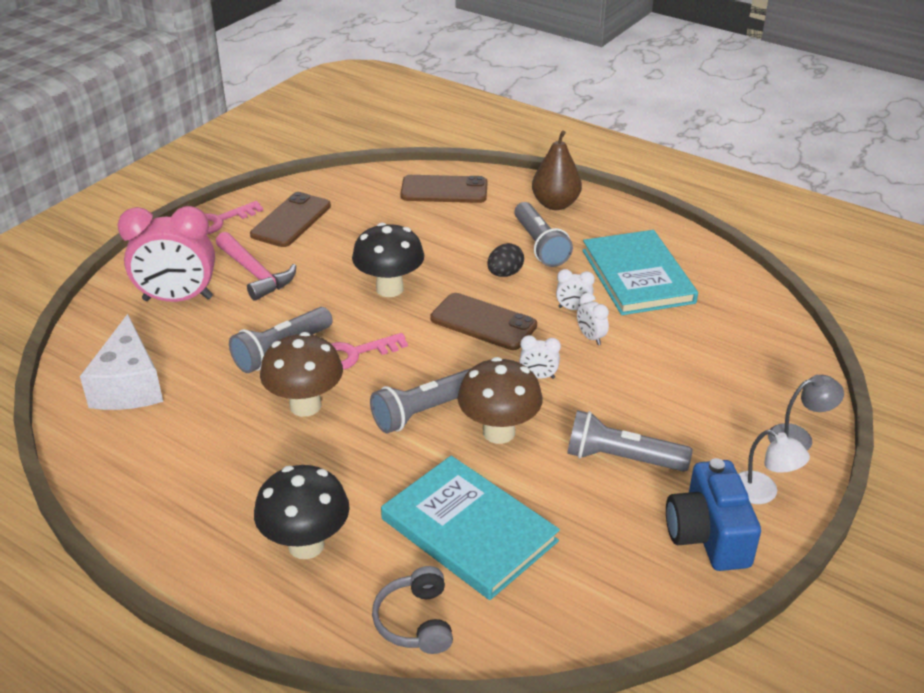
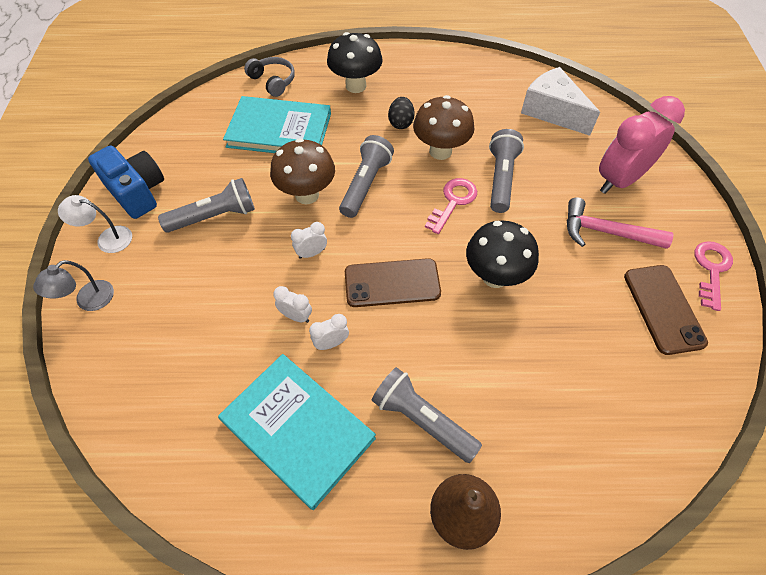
camera: 145 degrees right, 20 degrees up
(444, 190) = (594, 458): brown phone -> none
(505, 274) = (421, 353): black egg -> black egg (401, 123)

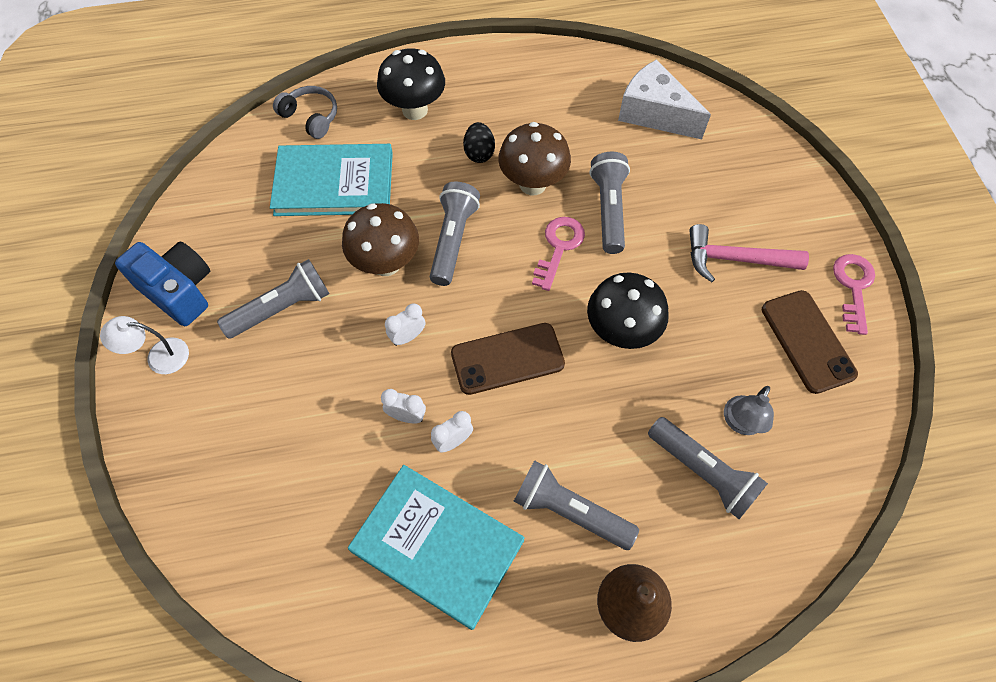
camera: 10 degrees left, 5 degrees up
(88, 301) = (157, 438): grey lamp -> grey lamp (740, 423)
(550, 406) = (703, 472): none -> grey flashlight
(619, 180) = (742, 192): pink clock -> none

